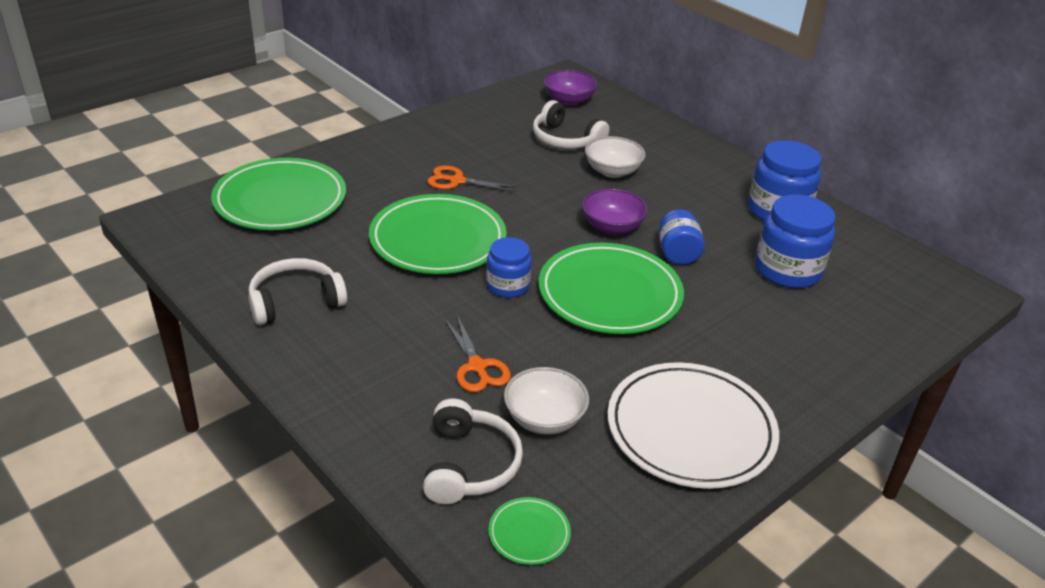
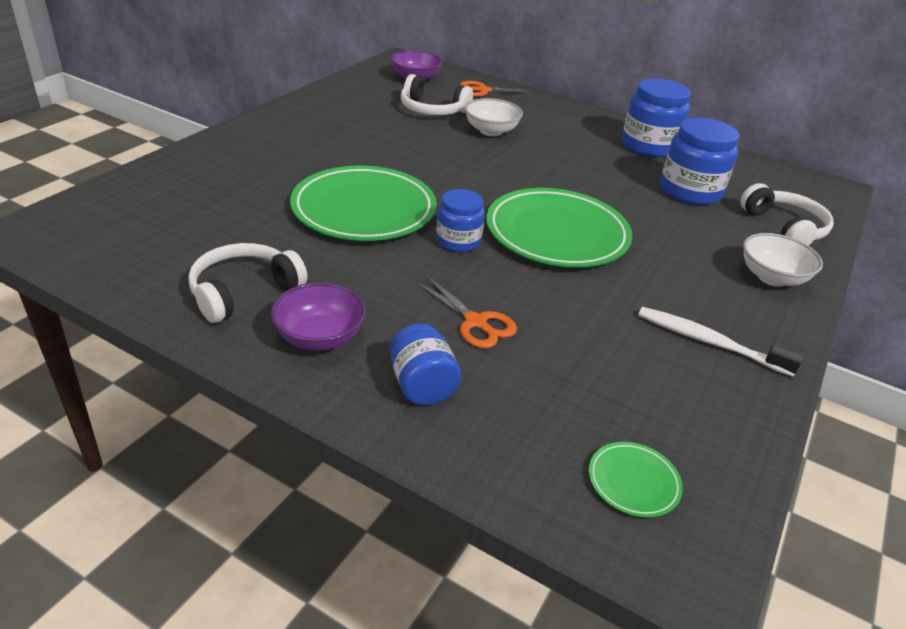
camera: 20 degrees left, 0 degrees up
(280, 200) = (174, 194): green plate -> none
(457, 181) = (352, 155): orange scissors -> orange scissors (483, 90)
(469, 465) = (528, 424): white headphones -> white headphones (784, 228)
(544, 419) = (572, 360): white bowl -> white bowl (772, 277)
(612, 227) = (521, 176): purple bowl -> purple bowl (319, 337)
(677, 253) = (592, 190): blue jar -> blue jar (422, 385)
(690, 430) = (709, 342): white plate -> white toothbrush

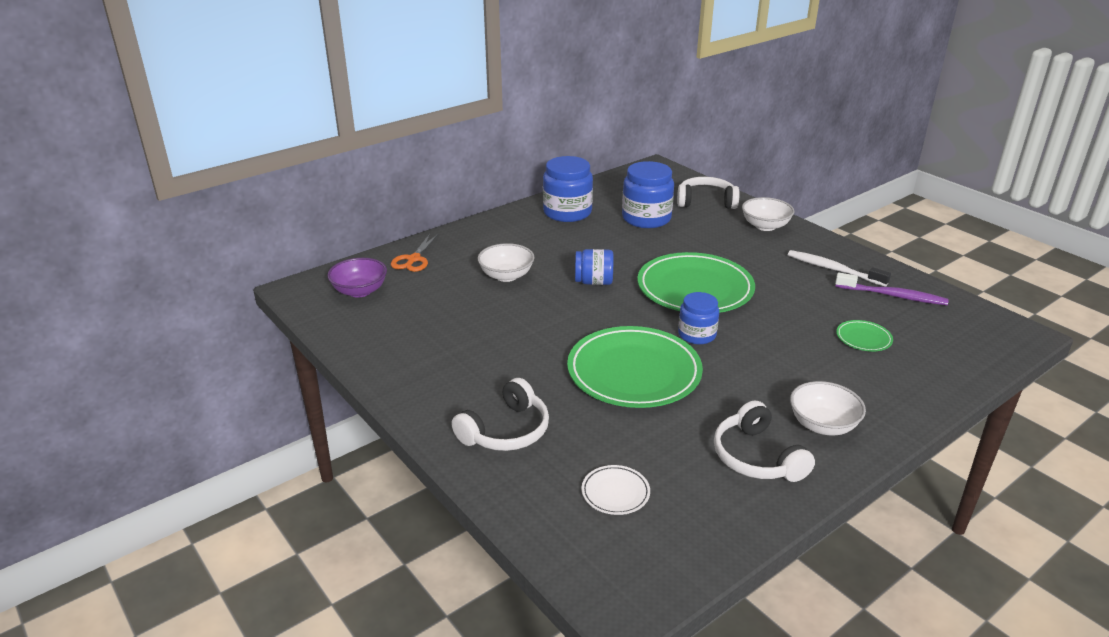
camera: 65 degrees left, 5 degrees down
(171, 216) = (615, 492): none -> white plate
(319, 337) = (822, 425): purple bowl -> white bowl
(422, 385) = (878, 388): blue jar -> blue jar (594, 282)
(432, 109) = (443, 296): white headphones -> white headphones (506, 431)
(476, 322) = (807, 351): orange scissors -> none
(633, 482) = (960, 332): green plate -> green plate (863, 338)
(685, 403) = (892, 296): none -> purple toothbrush
(709, 342) = (833, 269): white toothbrush -> white toothbrush turned 75 degrees clockwise

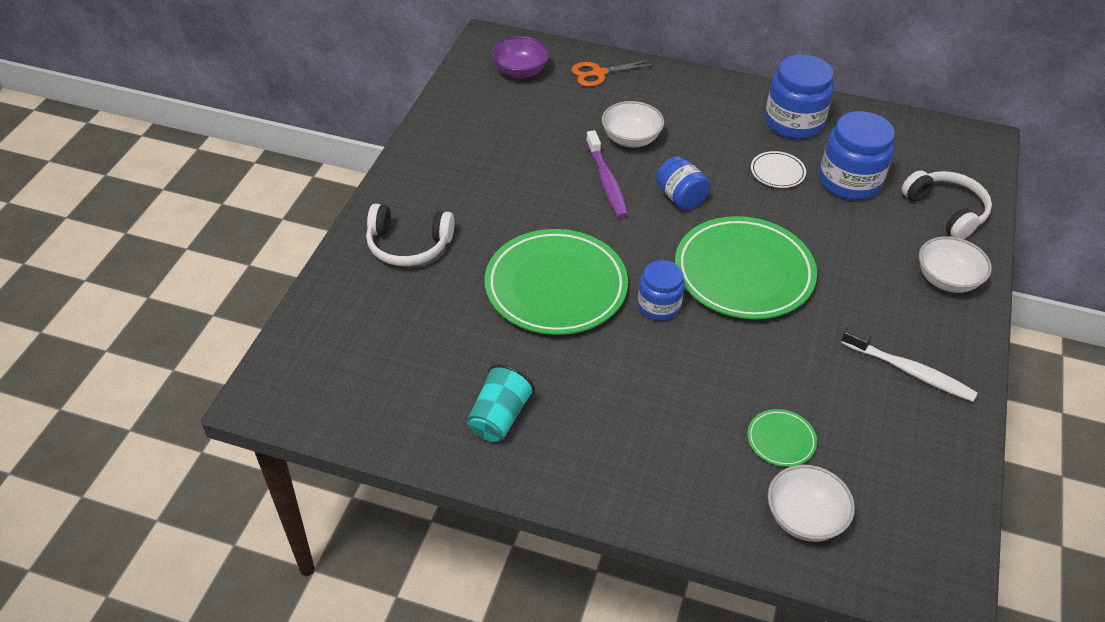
camera: 55 degrees right, 15 degrees up
(615, 492) = (382, 342): white plate -> white plate (777, 172)
(757, 457) = (499, 417): white headphones -> turquoise cup
(822, 425) = (588, 451): white bowl -> white bowl (804, 518)
(833, 269) = (910, 371): white toothbrush -> white toothbrush turned 120 degrees clockwise
(892, 296) = (905, 442): purple toothbrush -> purple toothbrush (606, 181)

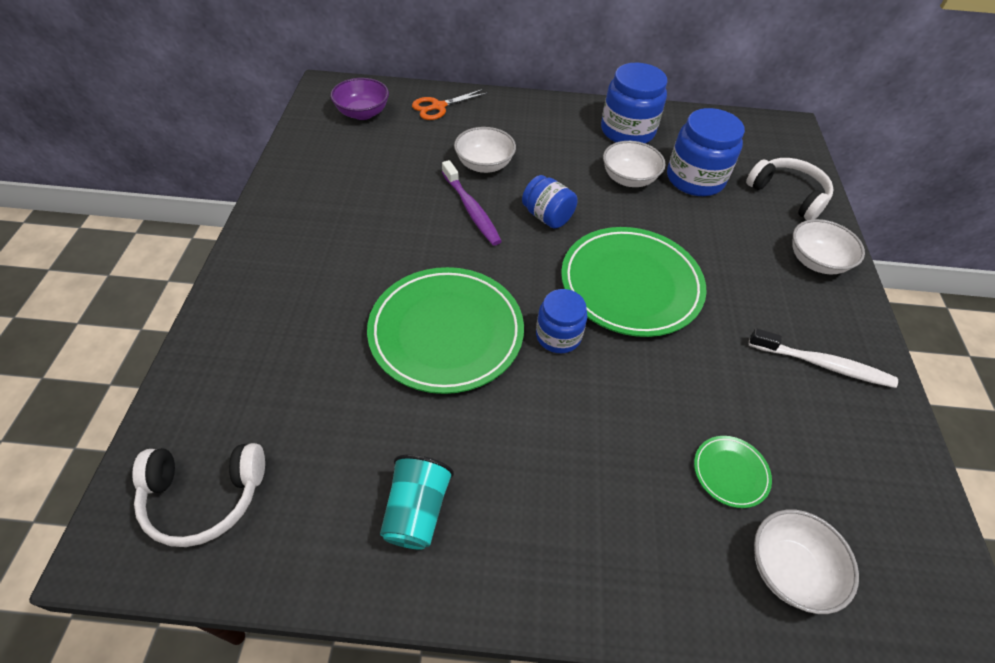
camera: 15 degrees left, 5 degrees up
(408, 245) = (275, 310): white headphones -> white headphones (204, 496)
(777, 172) = (629, 179): white plate -> white bowl

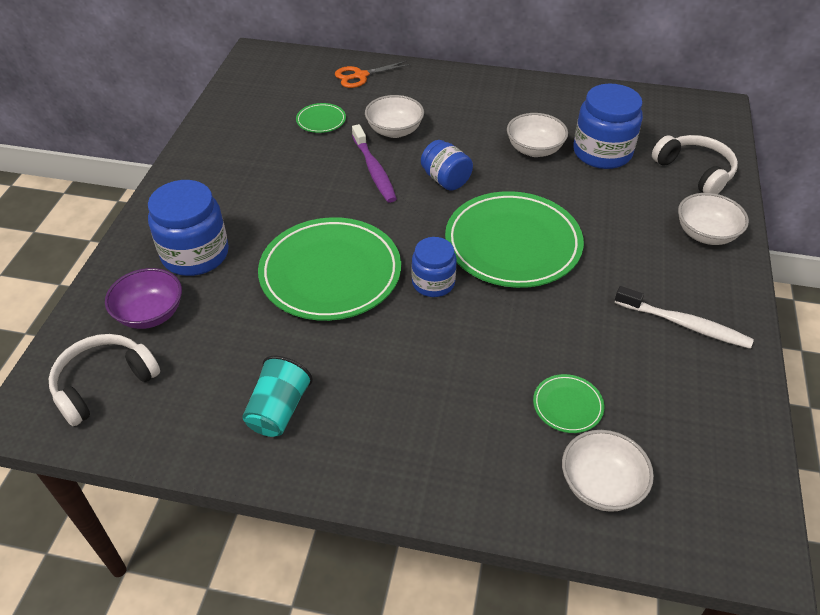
camera: 10 degrees right, 5 degrees down
(204, 496) = (104, 384): white headphones -> white headphones turned 135 degrees clockwise
(362, 113) = (287, 79): purple bowl -> purple bowl (150, 314)
(406, 157) = (321, 120): none -> green plate
(627, 131) = (544, 105): blue jar -> blue jar (195, 254)

